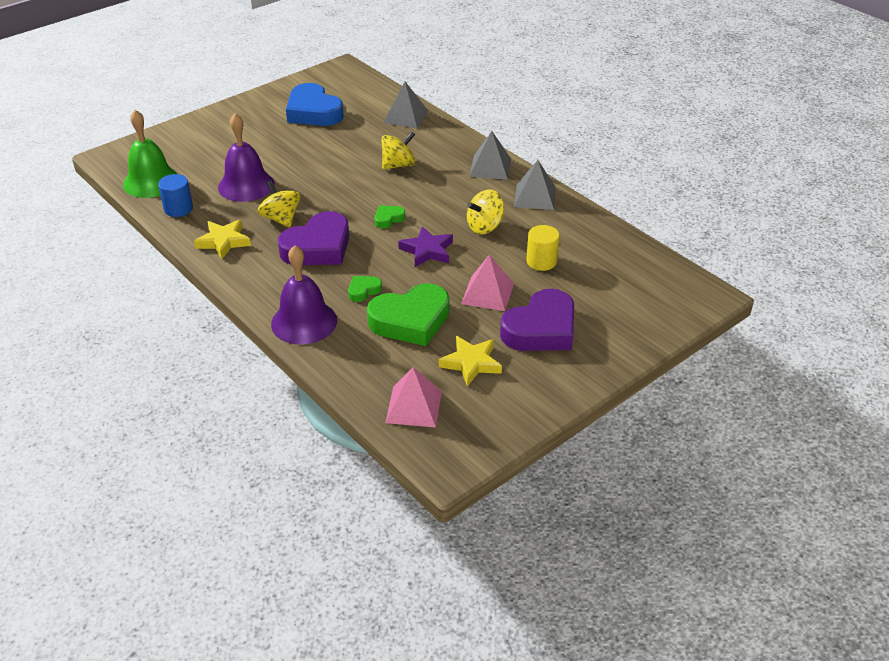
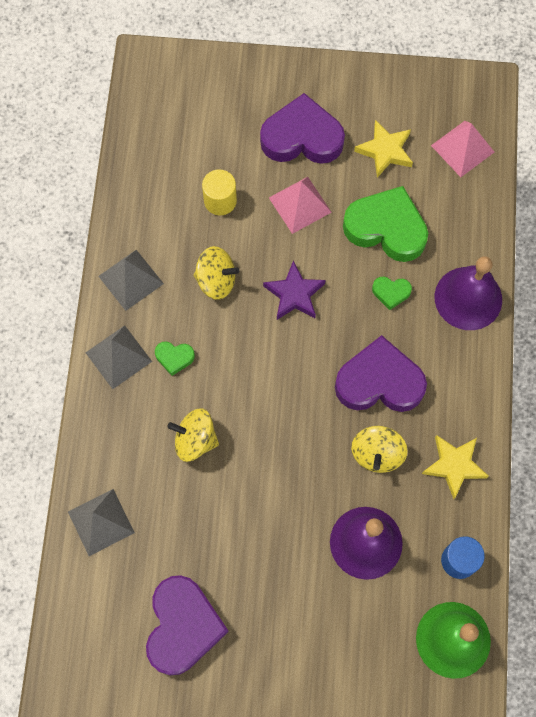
camera: 135 degrees left, 30 degrees up
(313, 112) = (183, 626): blue heart -> purple heart
(388, 219) = (284, 366): green heart -> green heart (174, 358)

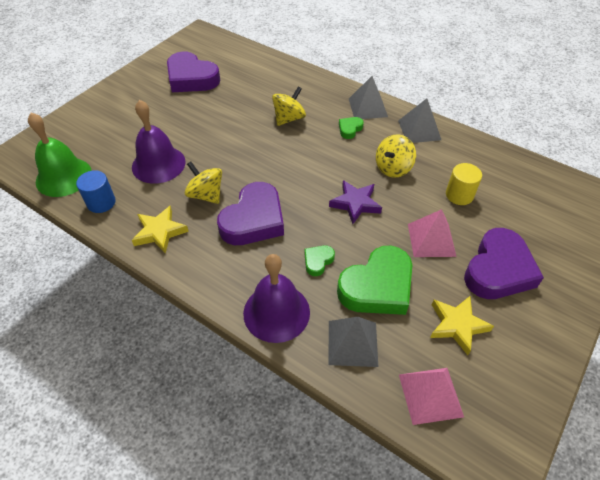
camera: 120 degrees right, 20 degrees down
(101, 522) = (273, 70): grey pyramid -> grey pyramid (352, 343)

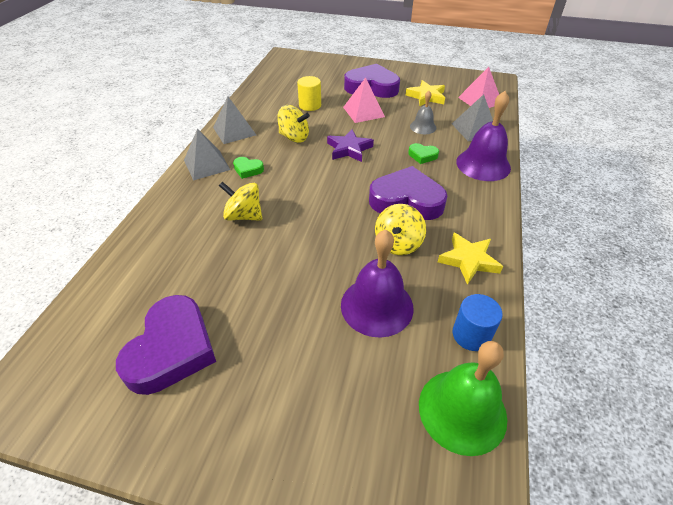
camera: 110 degrees left, 5 degrees down
(377, 287) = (423, 127): green heart -> grey bell

